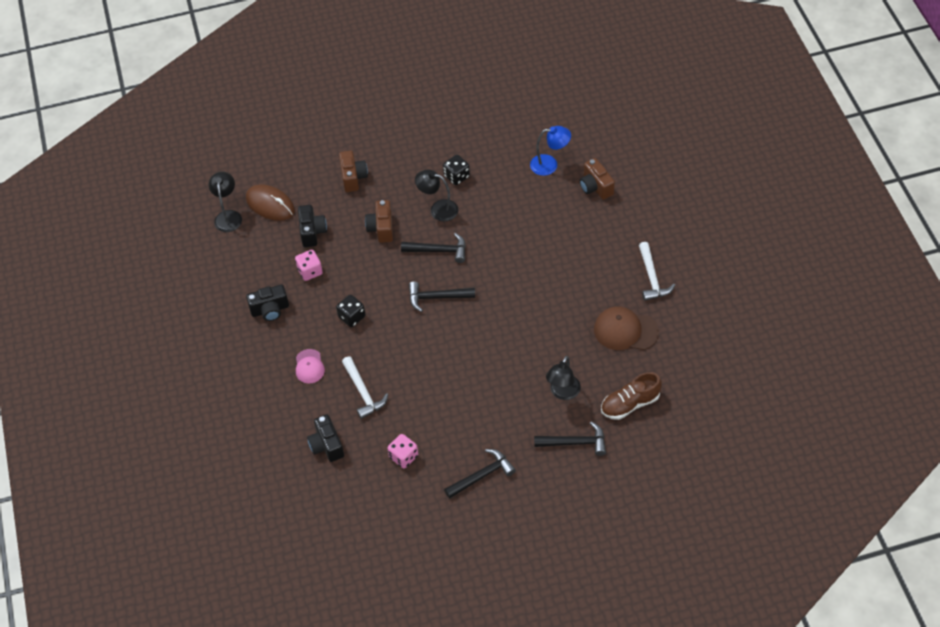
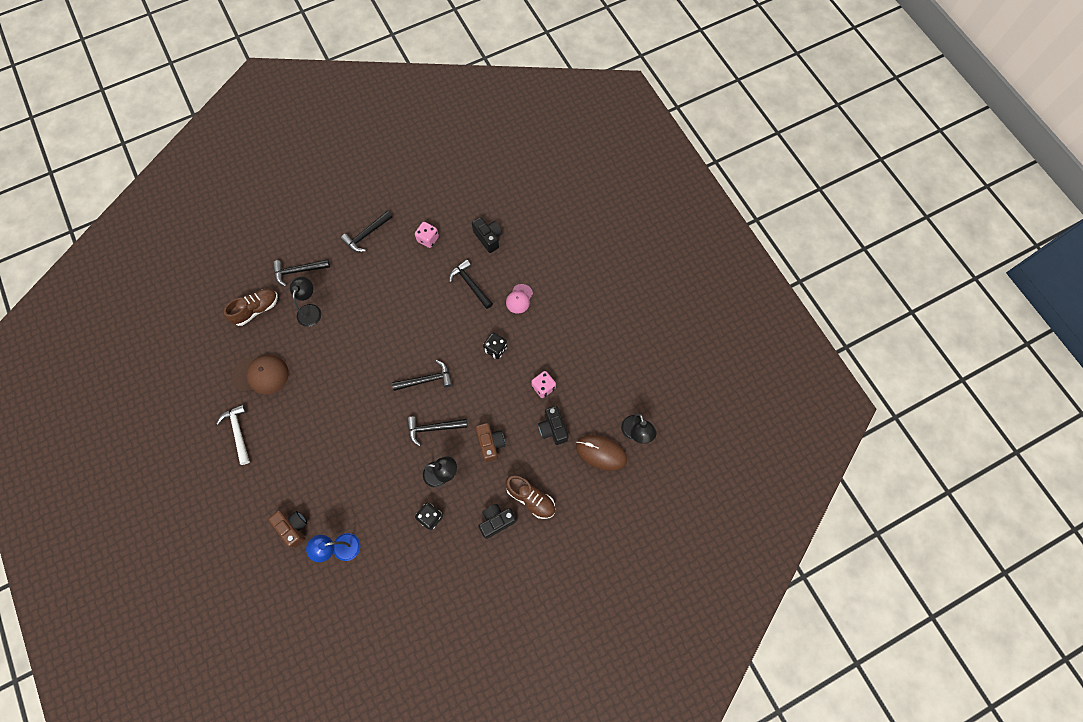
camera: 165 degrees right, 15 degrees up
(270, 310) = (567, 344): black camera -> black camera (496, 521)
(309, 366) = (519, 299): pink cap -> pink cap turned 135 degrees counterclockwise
(353, 177) = (531, 498): brown camera -> brown shoe
(363, 392) = (470, 284): white hammer -> black hammer

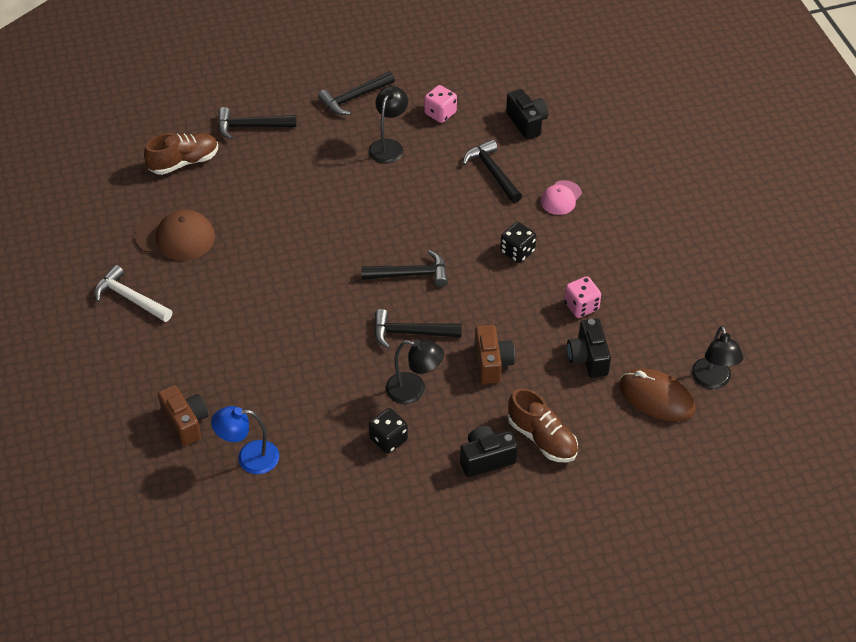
camera: 10 degrees right, 20 degrees down
(238, 432) = (130, 298): white hammer -> white hammer turned 45 degrees counterclockwise
(310, 310) = (259, 172): black lamp -> black lamp (388, 146)

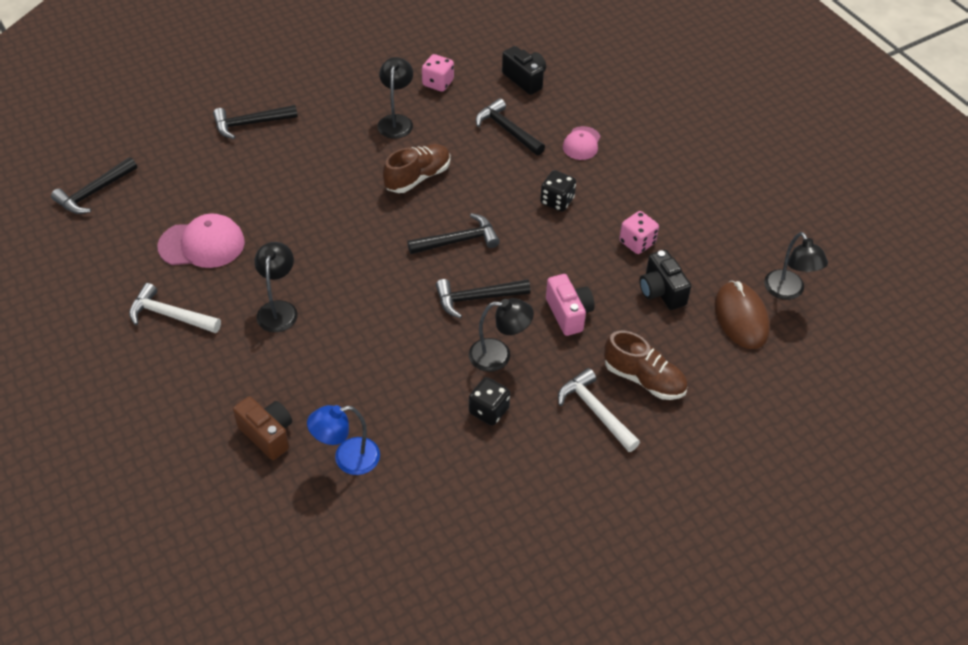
camera: 15 degrees left, 0 degrees up
(175, 237) = (202, 244): brown cap -> pink cap
(184, 162) = (190, 169): brown shoe -> brown shoe (418, 177)
(227, 310) = (279, 309): none -> black lamp
(354, 98) = (347, 81): black hammer -> black hammer (94, 193)
(486, 459) = (595, 411): black camera -> white hammer
(492, 363) = (569, 313): brown camera -> pink camera
(656, 397) = (741, 317): brown mouse -> brown mouse turned 60 degrees clockwise

